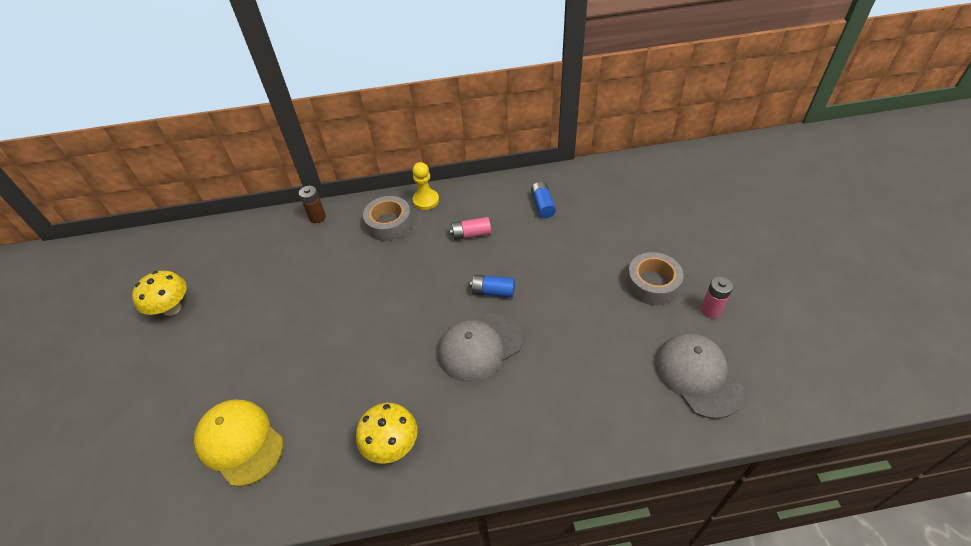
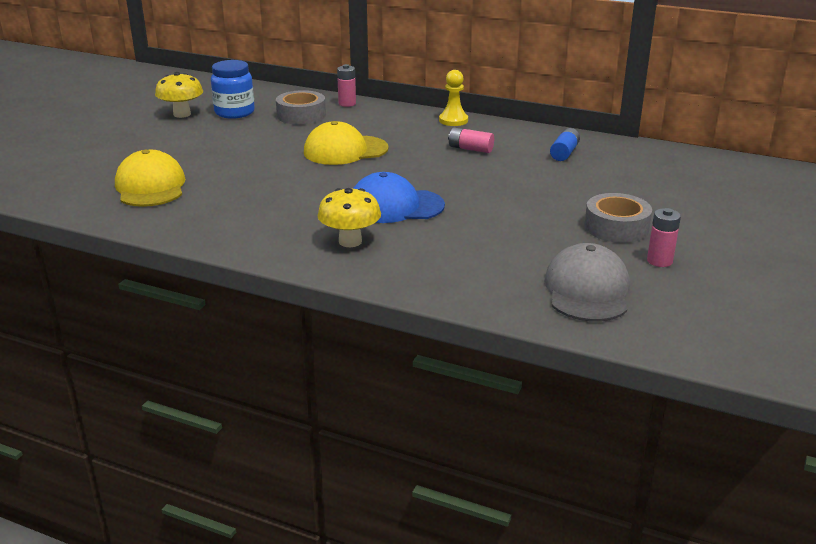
camera: 30 degrees right, 20 degrees down
(223, 280) = (234, 112): none -> blue jar
(317, 217) = (347, 104): brown battery -> pink battery
(373, 288) = (345, 150): none -> yellow cap
(389, 224) = (403, 123): grey tape -> grey tape (301, 115)
(392, 445) = (257, 226): yellow mushroom -> yellow mushroom (350, 241)
(479, 347) = (395, 206): grey cap -> blue cap
(493, 291) = (448, 183): blue battery -> none

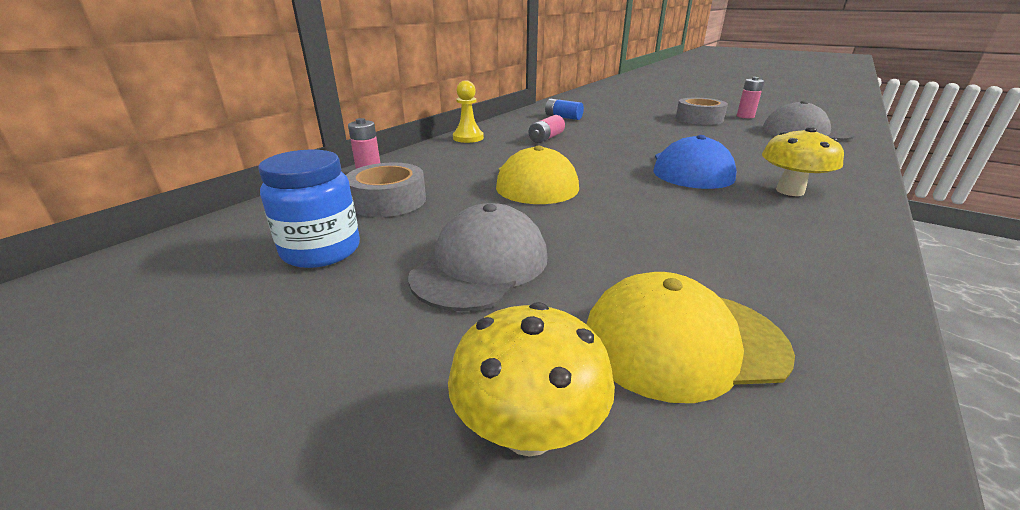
camera: 80 degrees left, 0 degrees up
(182, 114) = (267, 312): yellow mushroom -> yellow mushroom (529, 431)
(219, 145) = (481, 265): none -> grey cap

